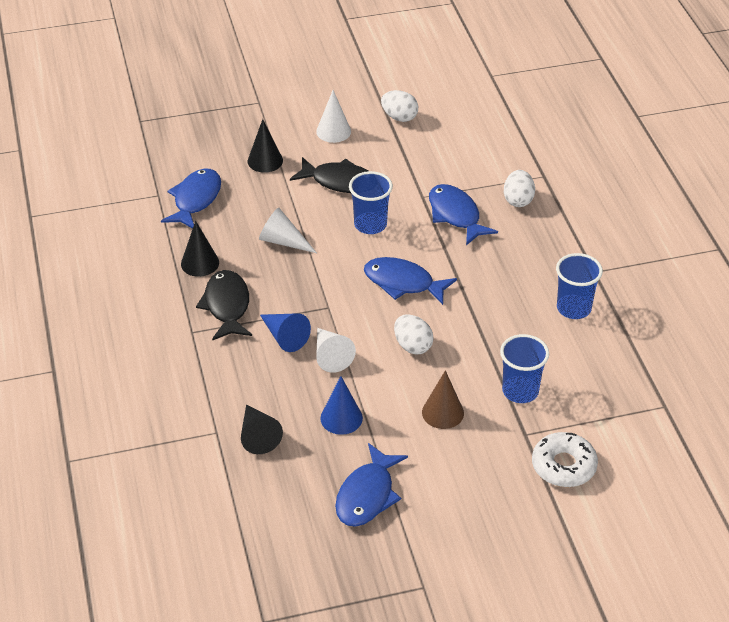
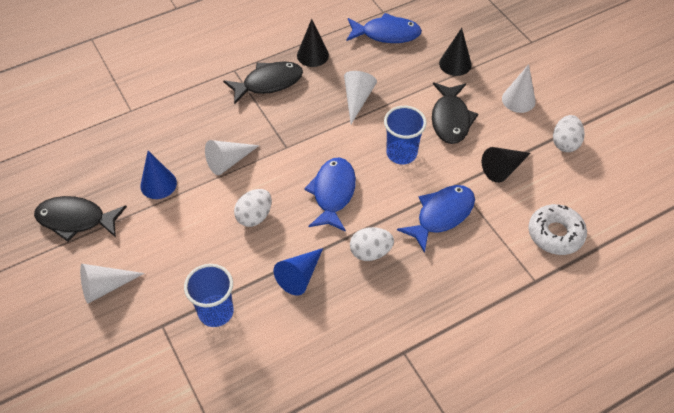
camera: 75 degrees right, 10 degrees up
(258, 436) = (130, 135): black cone -> black cone (503, 169)
(284, 337) = (243, 127): blue cone -> blue cone (299, 276)
(367, 495) = (76, 220): blue fish -> black fish
(442, 412) = (177, 255): brown cone -> none
(466, 475) = (105, 287): none -> white cone
(518, 200) = (486, 264): white egg -> white egg (370, 252)
(563, 466) = (126, 365): white donut -> white donut (555, 234)
(573, 308) = (341, 341): blue cup -> none

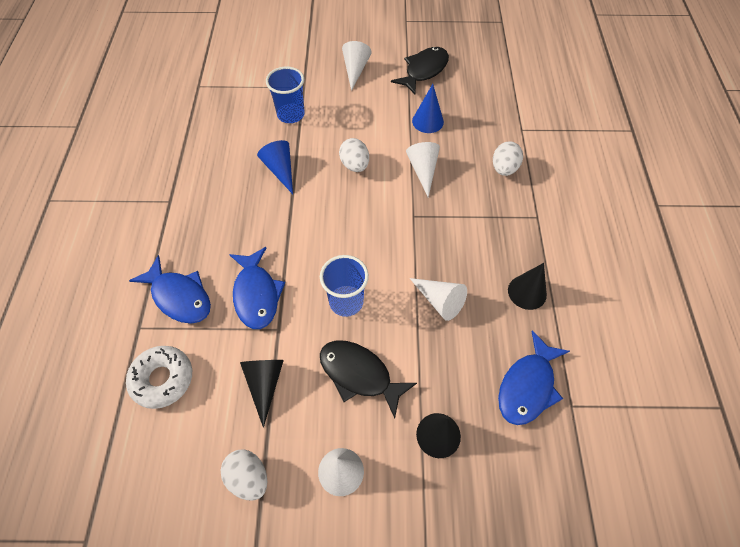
camera: 120 degrees right, 5 degrees up
(268, 83) = (504, 236): black fish -> none
(333, 193) = (340, 226): blue fish -> blue fish (179, 297)
(370, 252) = (264, 223): white egg -> white egg (504, 168)

